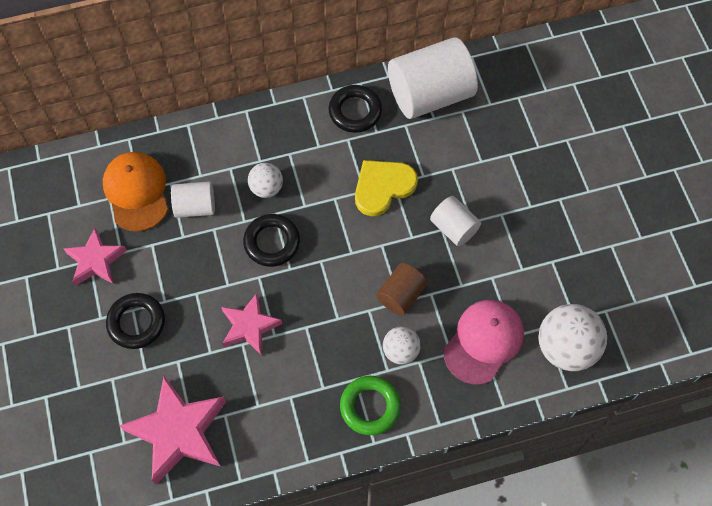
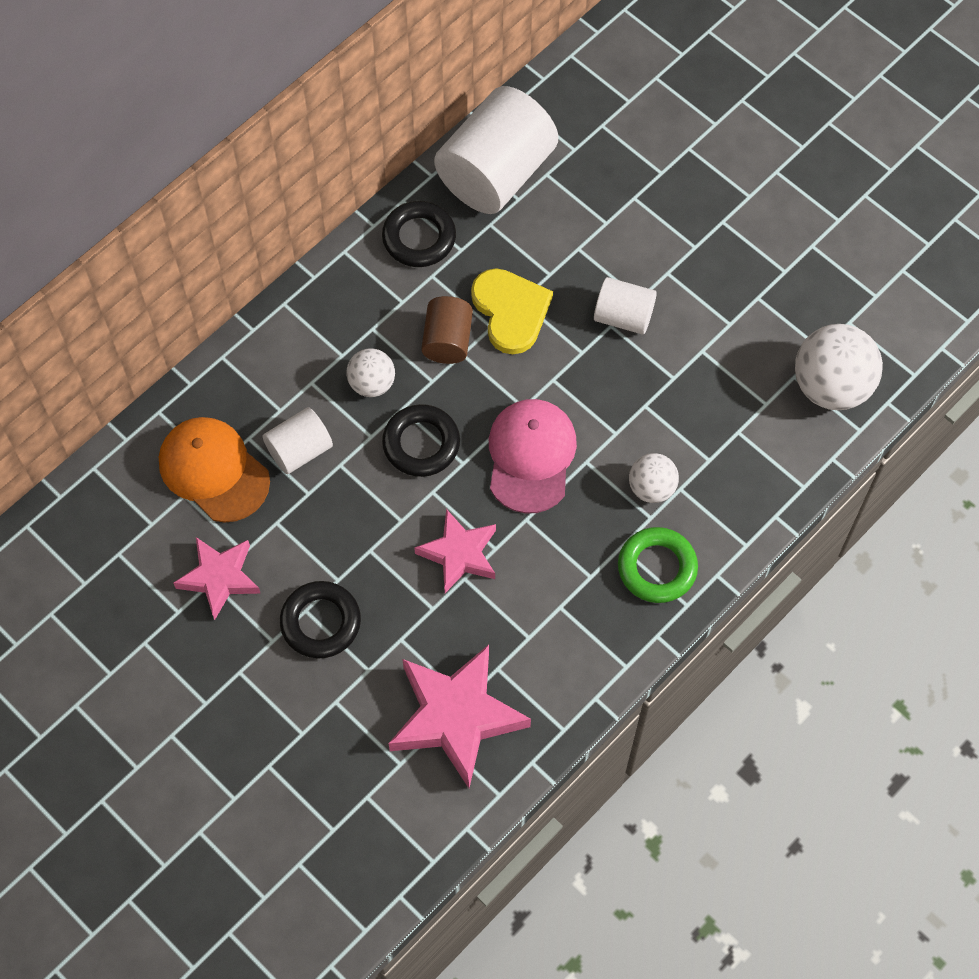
camera: 30 degrees left, 0 degrees up
(383, 187) = (510, 311): yellow heart -> yellow heart turned 135 degrees clockwise
(401, 295) = (612, 425): brown cylinder -> brown cylinder (447, 340)
(483, 342) = (737, 428): pink cap -> pink cap (531, 456)

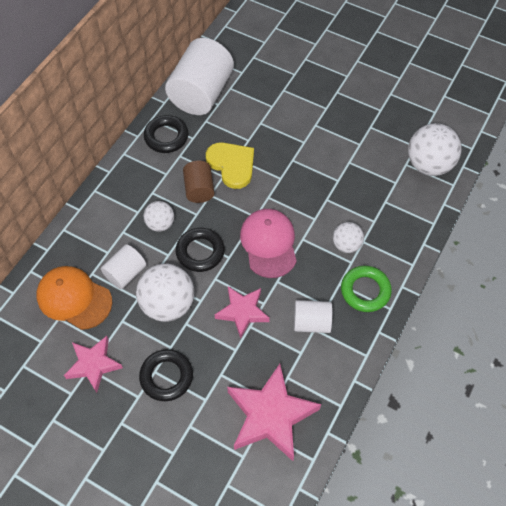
camera: 15 degrees left, 5 degrees down
(351, 514) = (168, 304): none -> white ball
(623, 316) = (298, 153): white cylinder -> white cylinder (311, 322)

